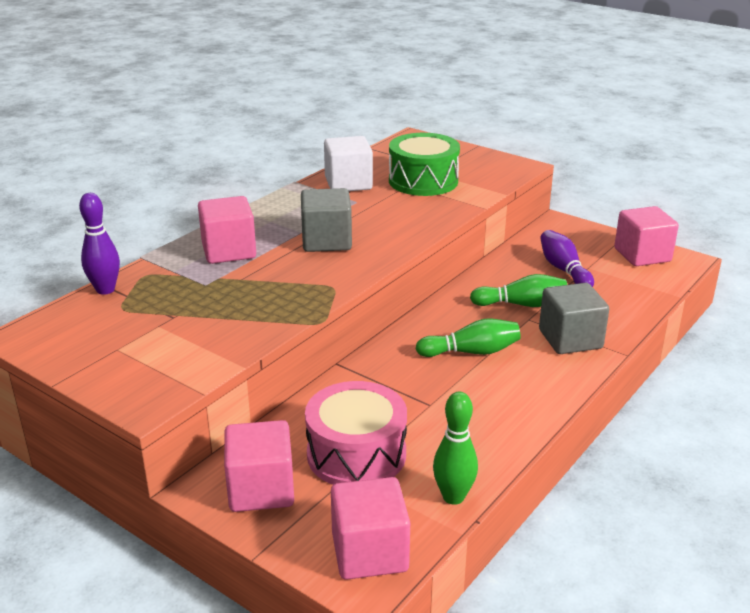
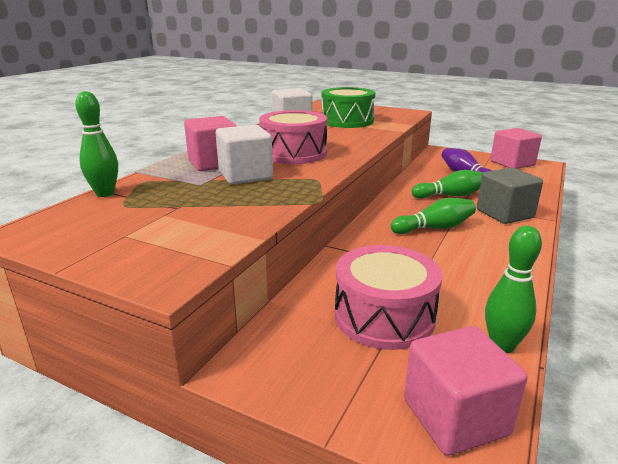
camera: 10 degrees left, 5 degrees down
(105, 290) = (105, 193): purple bowling pin -> green bowling pin
(257, 274) = (245, 175): none -> white cube
(261, 489) = (303, 362): pink cube -> none
(326, 241) = (293, 153): grey cube -> pink drum

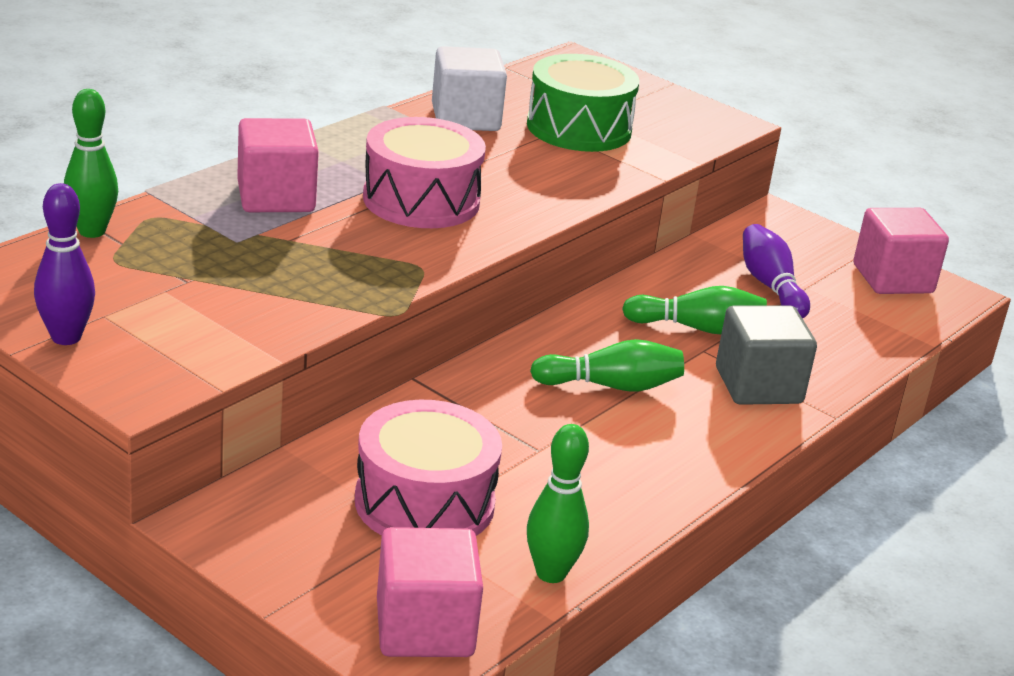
camera: 10 degrees right, 5 degrees up
(99, 253) = (66, 337): none -> purple bowling pin
(245, 175) = (314, 236): white cube -> none

